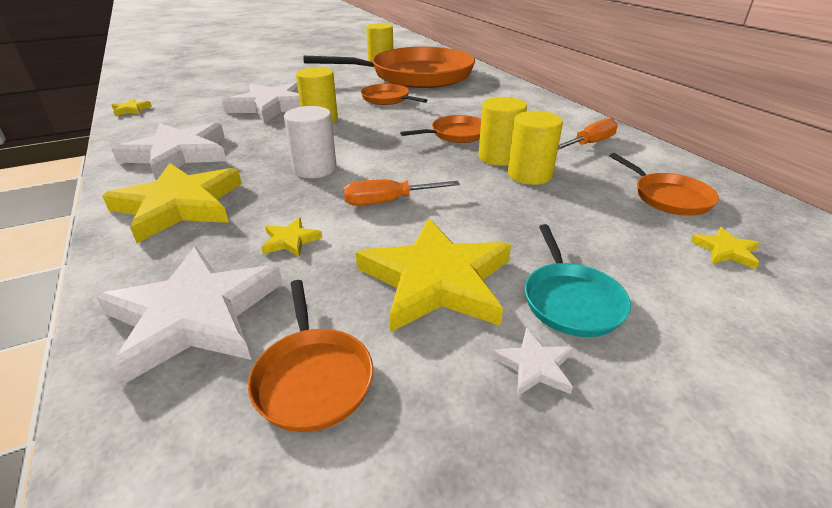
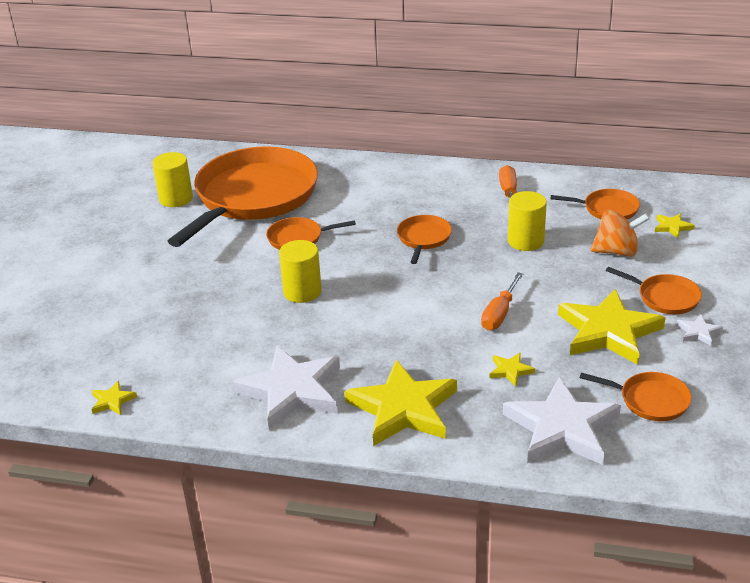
camera: 50 degrees left, 0 degrees up
(271, 106) = (228, 309): white star -> none
(314, 169) = (409, 327): white cylinder -> none
(498, 157) = (485, 240): yellow cylinder -> none
(571, 301) = (665, 297): turquoise pan -> orange pan
(604, 230) = (617, 251): none -> orange spinning top

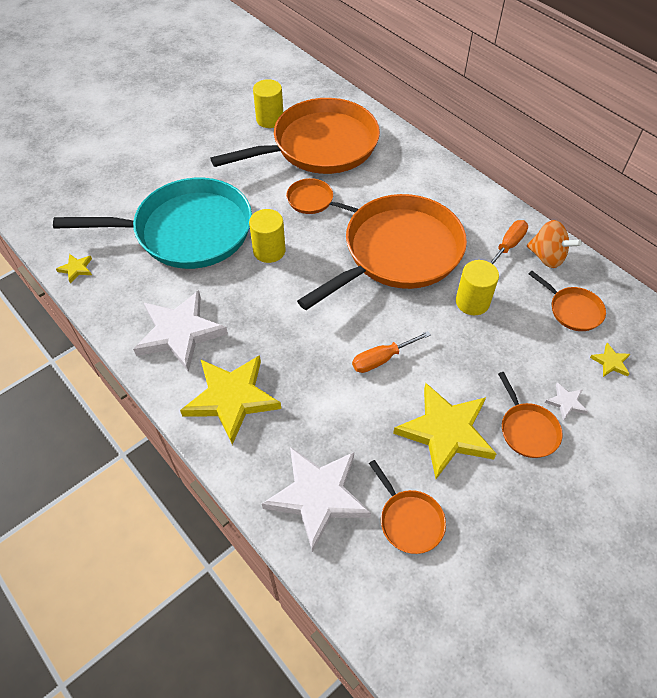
camera: 35 degrees right, 20 degrees up
(199, 316) = (187, 231): none -> turquoise pan
(423, 238) = (398, 253): orange pan -> orange pan, size x2.39
(510, 371) = (336, 417): yellow star -> none
(617, 251) = (535, 358): orange spinning top -> orange spinning top (547, 257)
(698, 332) = (518, 483): white star -> white star (566, 402)

